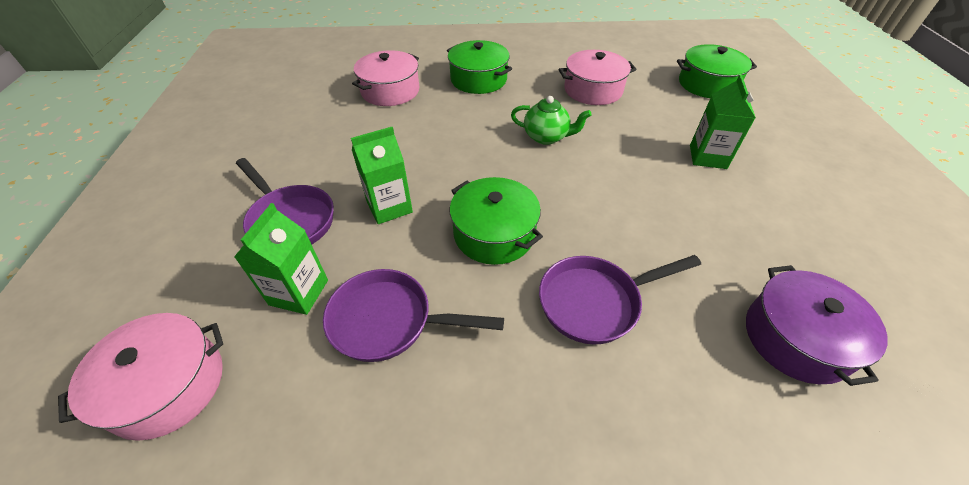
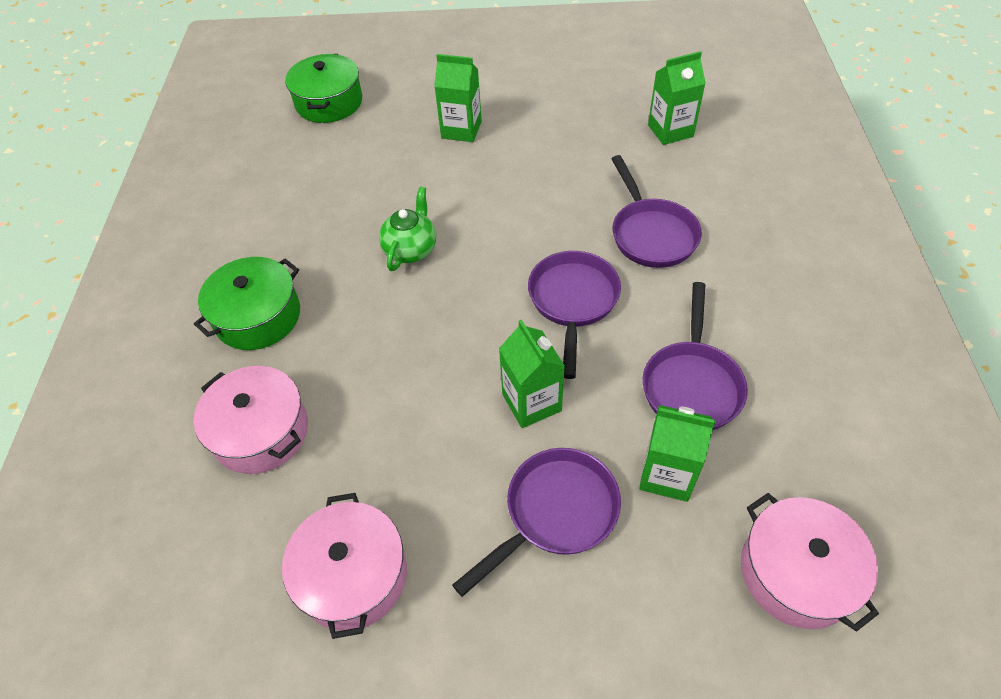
camera: 85 degrees left, 5 degrees up
(494, 234) = (573, 302): green pot -> purple pan
(593, 90) = (317, 198): pink pot -> pink pot (353, 575)
(796, 338) = (670, 131): purple pot -> green carton

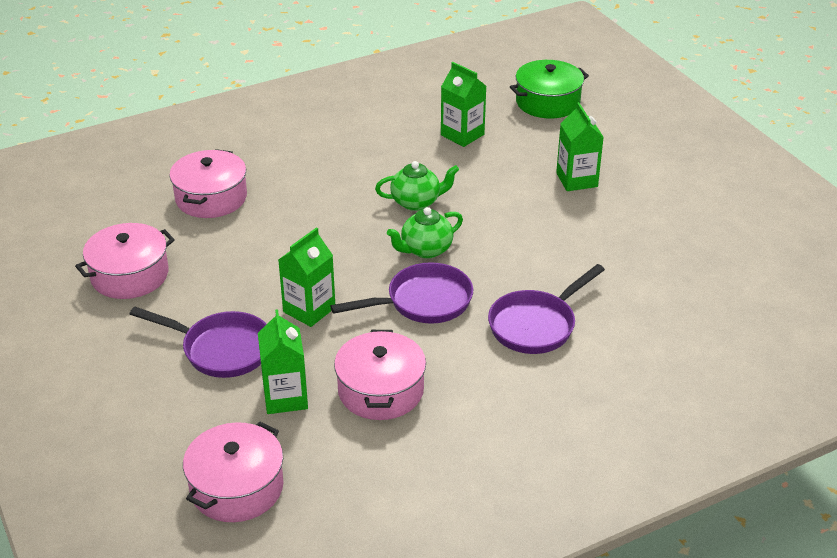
camera: 60 degrees right, 15 degrees down
(258, 316) = (303, 158): green pot -> none
(493, 271) = (425, 250): none -> green teapot
(670, 131) = (690, 302): green carton -> green carton (462, 135)
(691, 384) = (380, 390): purple pan -> pink pot

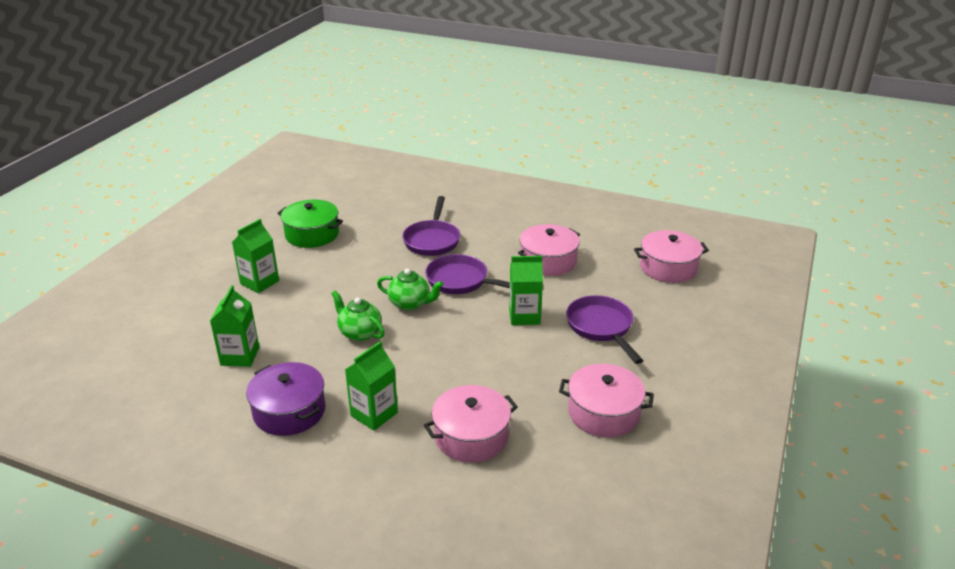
camera: 130 degrees left, 5 degrees down
(285, 397) = (598, 286): green carton -> green carton (374, 414)
(359, 134) = (289, 411): none -> purple pot
(536, 325) = (432, 240): purple pan -> purple pan turned 90 degrees clockwise
(547, 102) = (145, 338): green pot -> green pot (312, 234)

